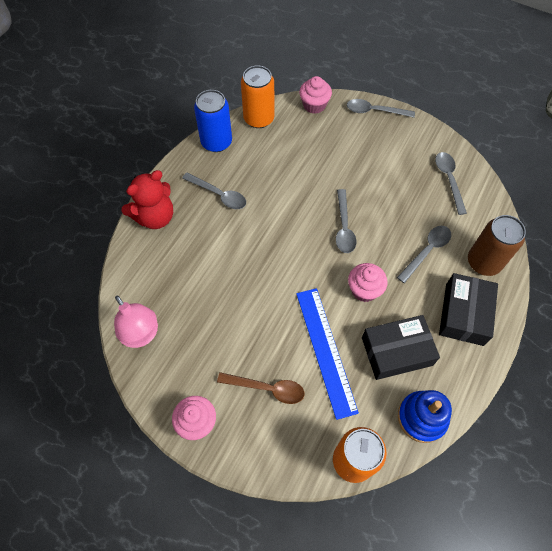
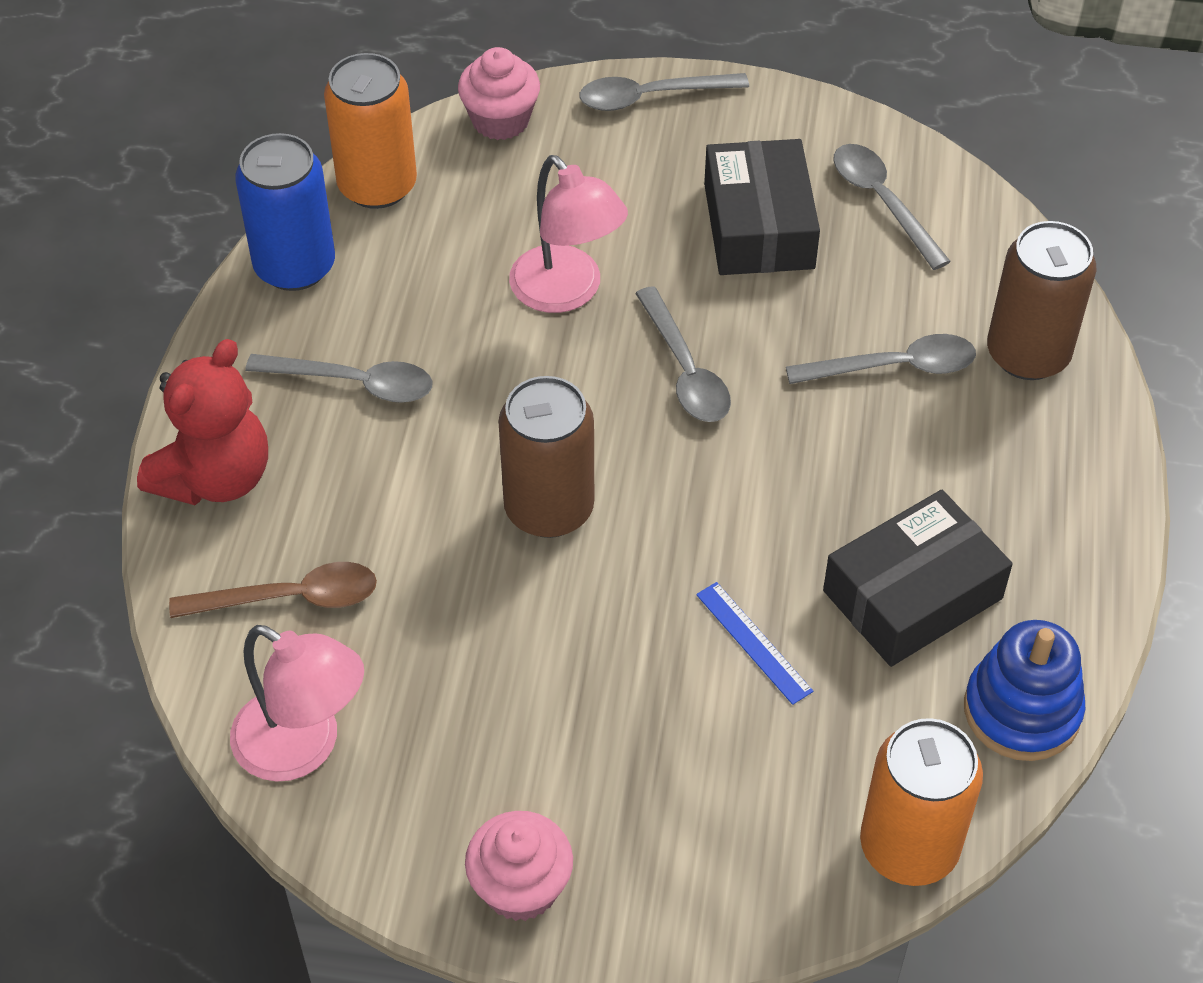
camera: 20 degrees left, 10 degrees down
(267, 388) = (653, 764): brown spoon -> brown spoon (290, 598)
(270, 268) = (549, 508): none -> brown can
(311, 182) = (567, 292): none -> pink lamp
(326, 350) = (753, 642): blue ruler -> blue ruler, size x0.48
(364, 290) = (788, 489): pink cupcake -> none
(427, 251) = (894, 367): grey spoon -> grey spoon turned 60 degrees clockwise
(464, 314) = (1028, 473): black box -> black box (759, 226)

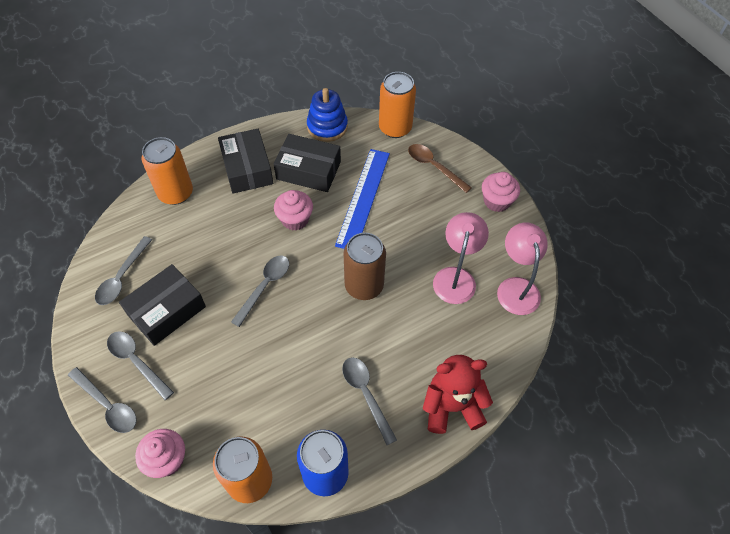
camera: 130 degrees left, 5 degrees up
(290, 598) = (473, 336): brown spoon -> brown spoon (434, 167)
(567, 292) = (256, 353): pink lamp -> pink lamp (456, 277)
(753, 642) = (363, 198): blue ruler -> blue ruler, size x2.10
(799, 496) = (295, 219): none -> pink cupcake
(894, 367) = (212, 226): grey spoon -> grey spoon (136, 362)
(1005, 495) = (247, 168): none -> black box
(1027, 354) = (175, 193): brown can -> orange can

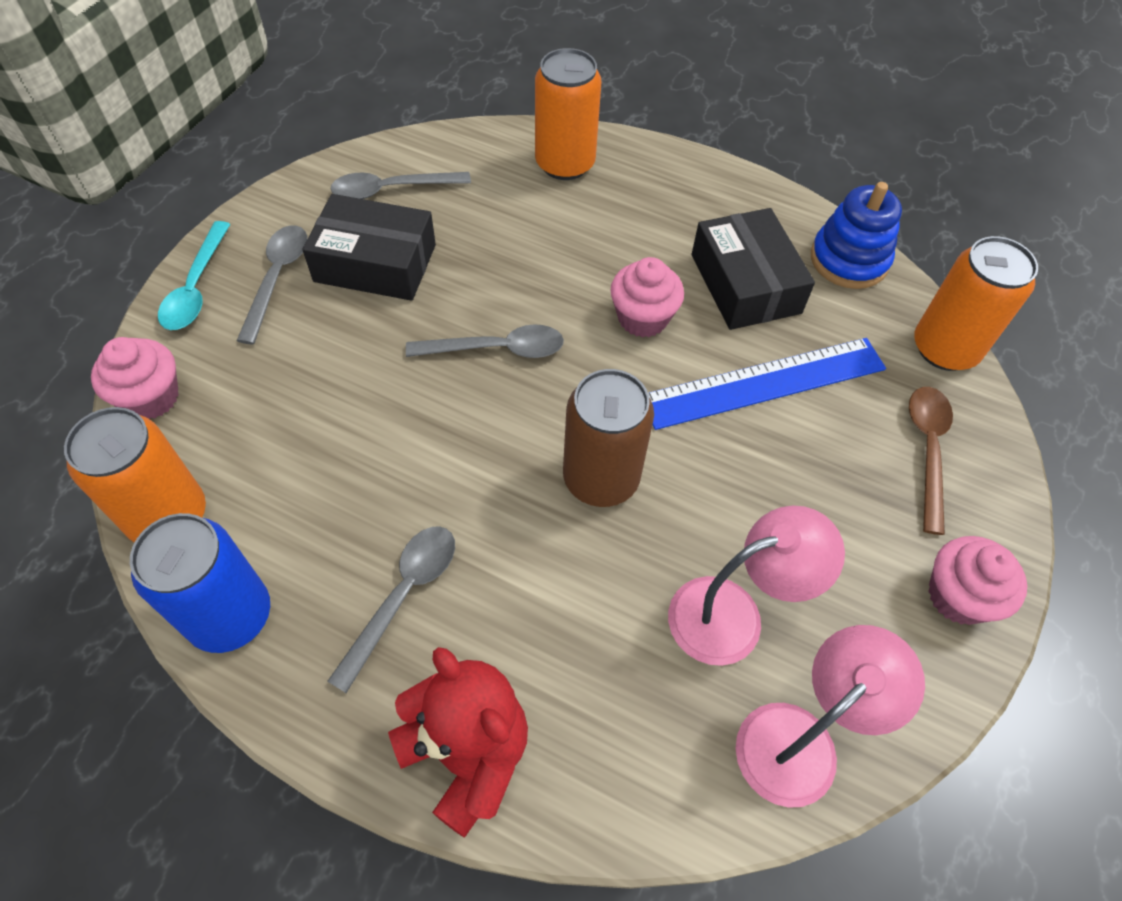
camera: 55 degrees right, 0 degrees up
(108, 405) = (196, 287): grey spoon -> turquoise spoon
(247, 168) = (678, 212): black box -> none

